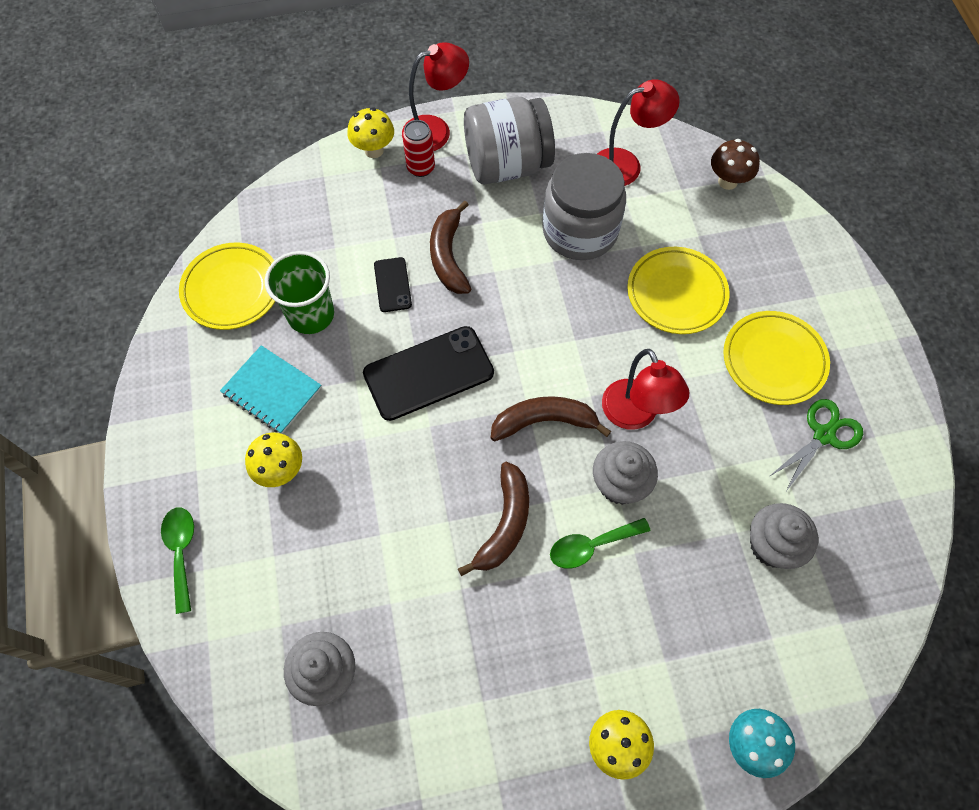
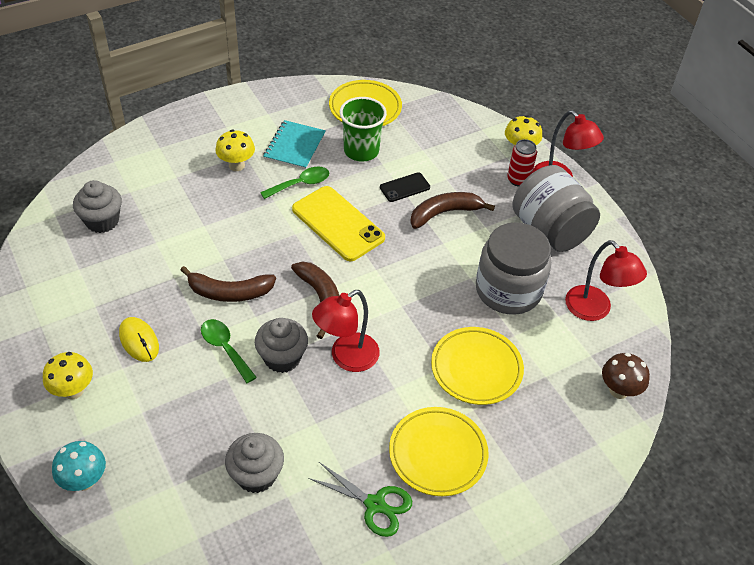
camera: 70 degrees right, 15 degrees down
(181, 552) = (168, 135): green spoon -> green spoon (300, 184)
(428, 373) = (338, 224): black phone -> yellow phone
(555, 650) = (139, 341): none -> yellow mouse

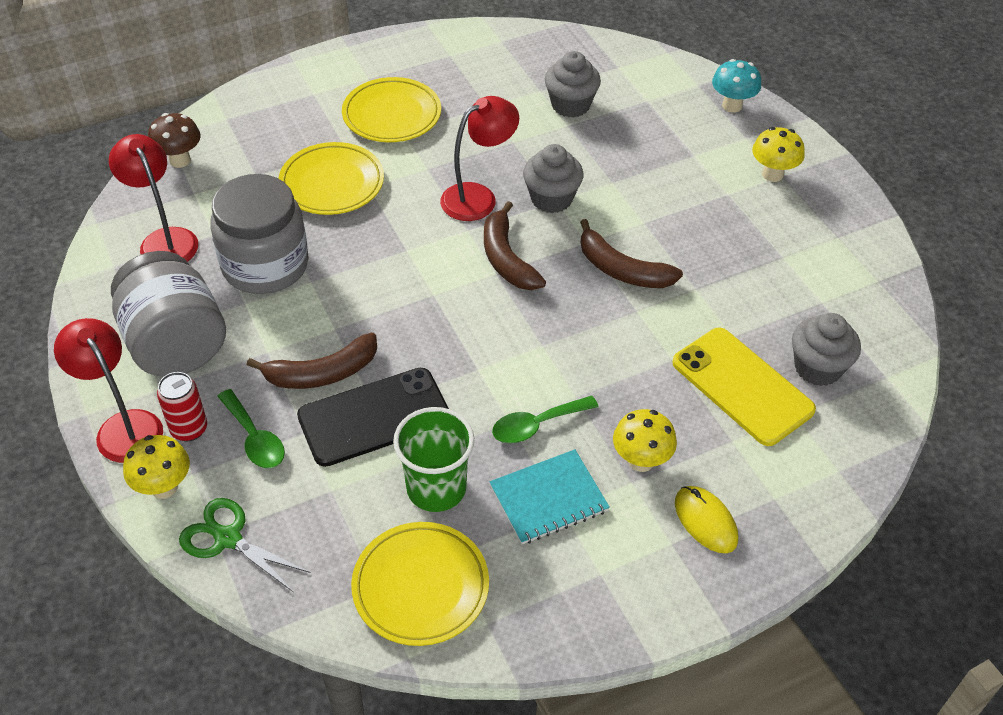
camera: 175 degrees left, 0 degrees up
(139, 341) = (718, 219): yellow mouse -> yellow mouse (705, 521)
(225, 348) = (617, 209): green spoon -> green spoon (254, 438)
(229, 292) = (622, 270): brown banana -> brown banana turned 150 degrees counterclockwise
(295, 146) = (548, 498): turquoise notebook -> turquoise notebook turned 45 degrees clockwise
(338, 224) = (481, 359): yellow phone -> yellow phone (742, 386)
(375, 504) = (458, 83): green scissors -> green scissors (227, 538)
(404, 187) = (374, 417): black phone -> black phone, size x1.93

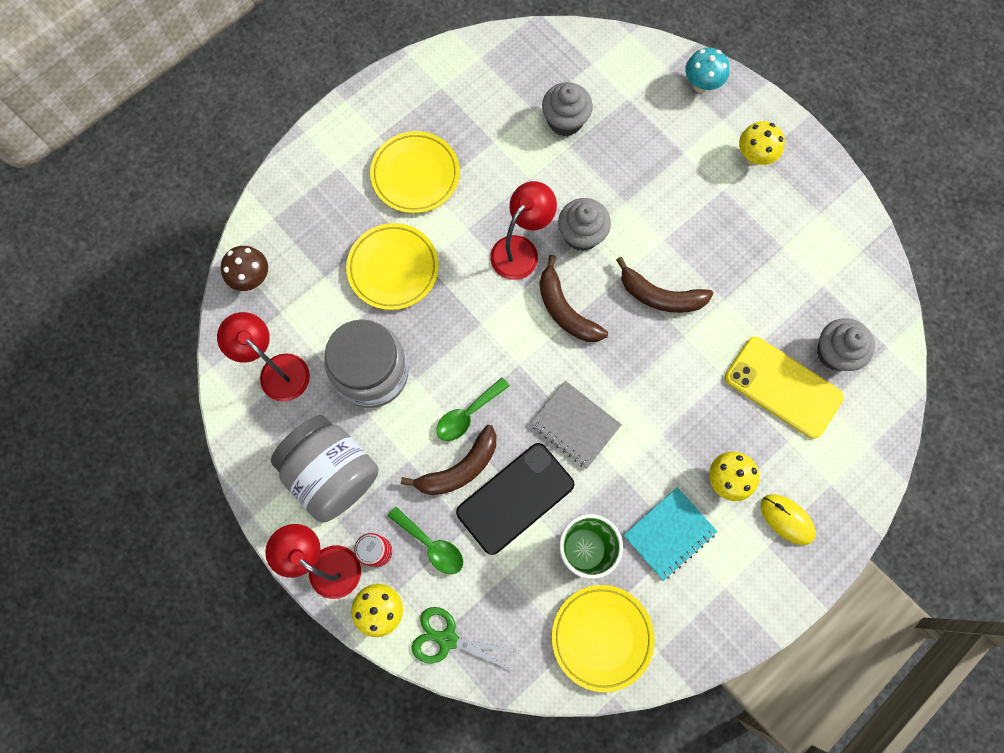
camera: 15 degrees left, 25 degrees up
(475, 364) = (575, 425): none -> grey notebook
(536, 425) = (640, 469): green spoon -> green spoon (467, 414)

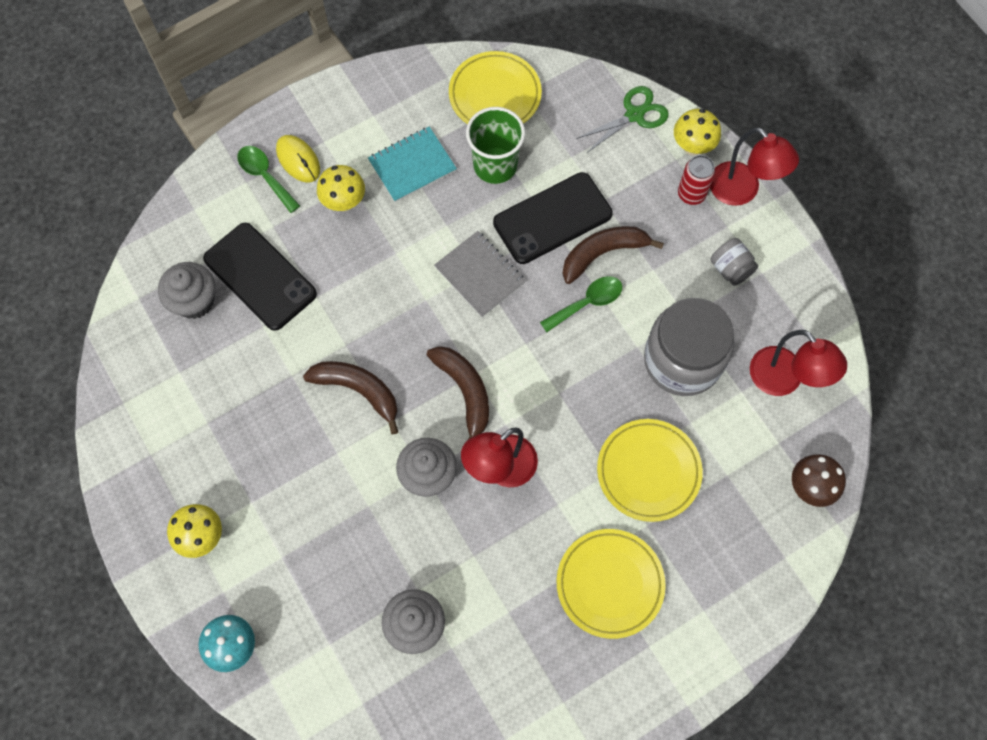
camera: 170 degrees left, 5 degrees down
(332, 474) = (730, 269): grey jar -> grey jar, size x0.46
(431, 545) = (639, 191): green spoon -> green spoon (265, 176)
(447, 639) = (634, 114): green scissors -> green scissors turned 60 degrees counterclockwise
(783, 387) = (260, 276): yellow phone -> black phone

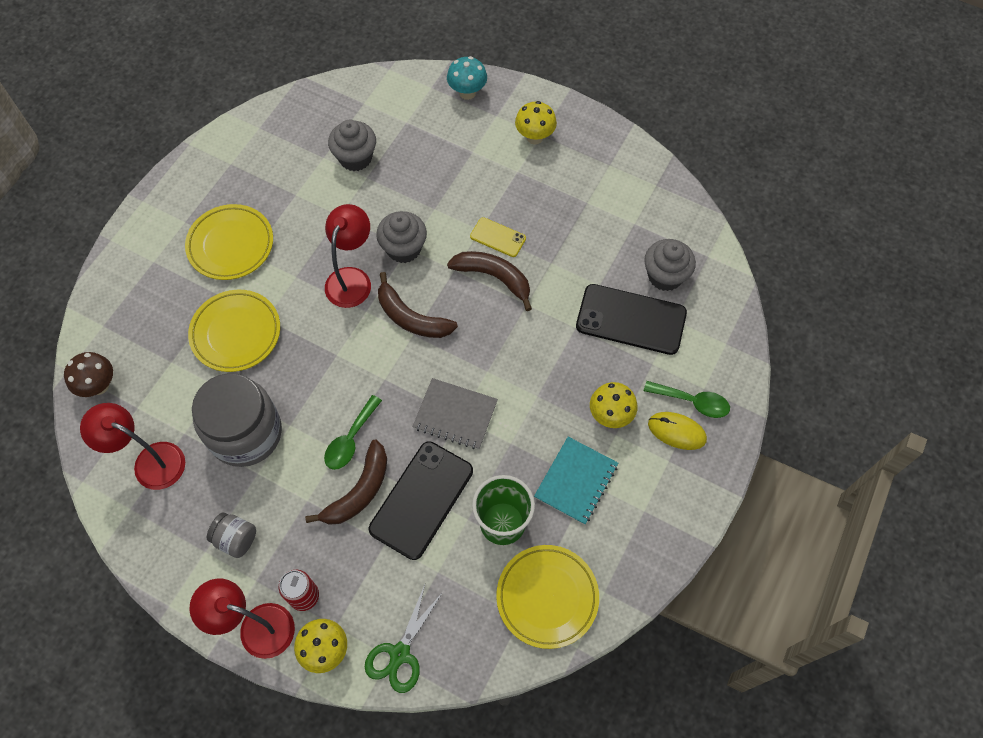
camera: 150 degrees right, 5 degrees down
(325, 433) = (498, 237): none -> yellow phone
(358, 390) = (494, 277): brown banana -> brown banana turned 150 degrees counterclockwise

